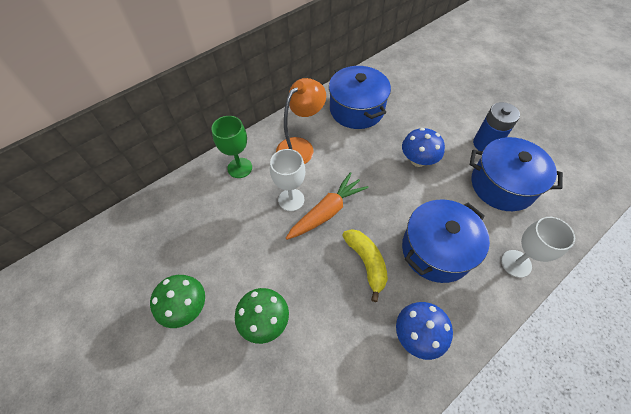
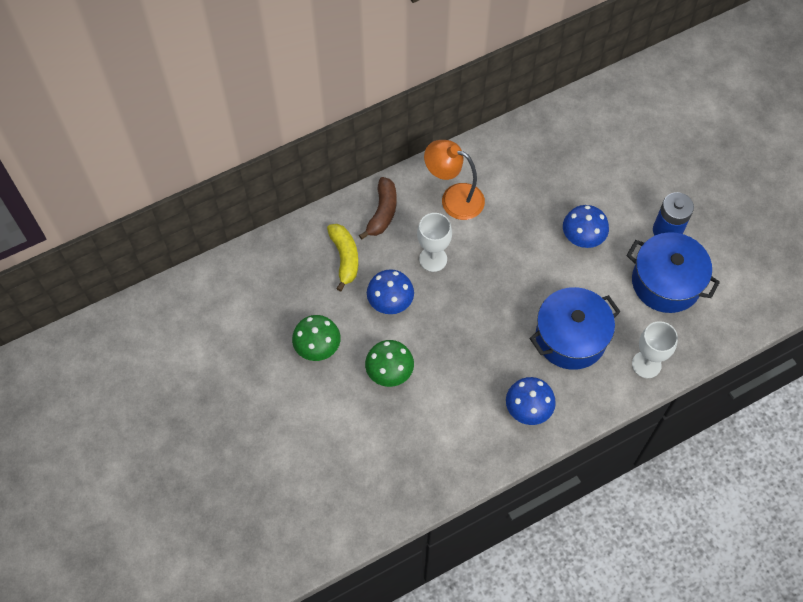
camera: 10 degrees right, 5 degrees up
(240, 168) = (382, 212): green goblet -> brown banana
(256, 246) = (390, 302): none -> blue mushroom
(300, 147) = (454, 198): orange lamp -> orange lamp turned 120 degrees counterclockwise
(327, 212) = (468, 279): orange carrot -> none
(356, 109) = (529, 160): blue pot -> none
(366, 263) = (497, 337): yellow banana -> yellow banana (345, 258)

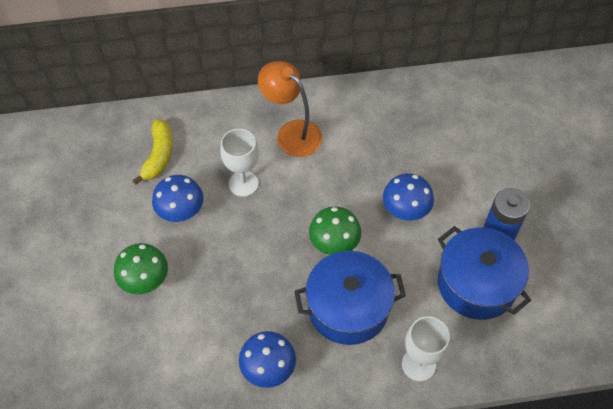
camera: 20 degrees right, 5 degrees down
(317, 347) = (88, 232): green mushroom -> green mushroom (334, 243)
(382, 212) = (216, 125): brown banana -> none

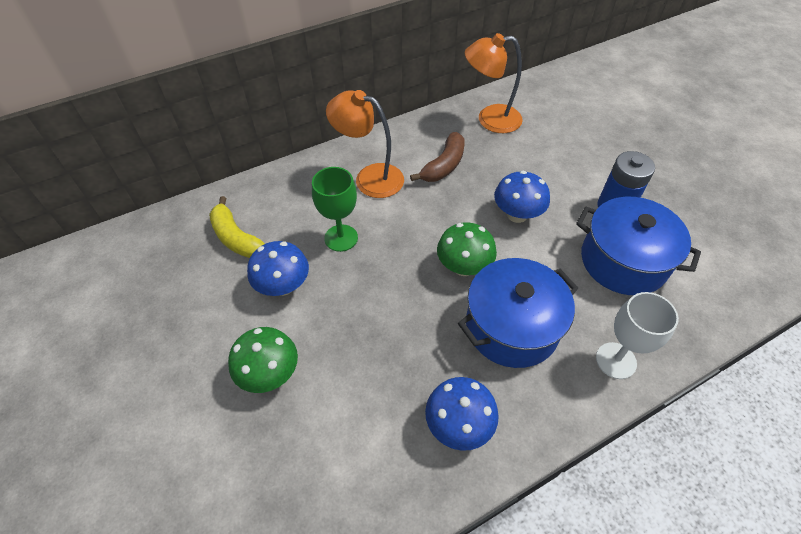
camera: 20 degrees left, 5 degrees down
(158, 156) = (236, 238): yellow banana -> yellow banana turned 150 degrees clockwise
(243, 183) = (341, 238): white goblet -> green goblet
(363, 140) = (443, 166): none -> brown banana
(431, 104) = (490, 119): none -> orange lamp

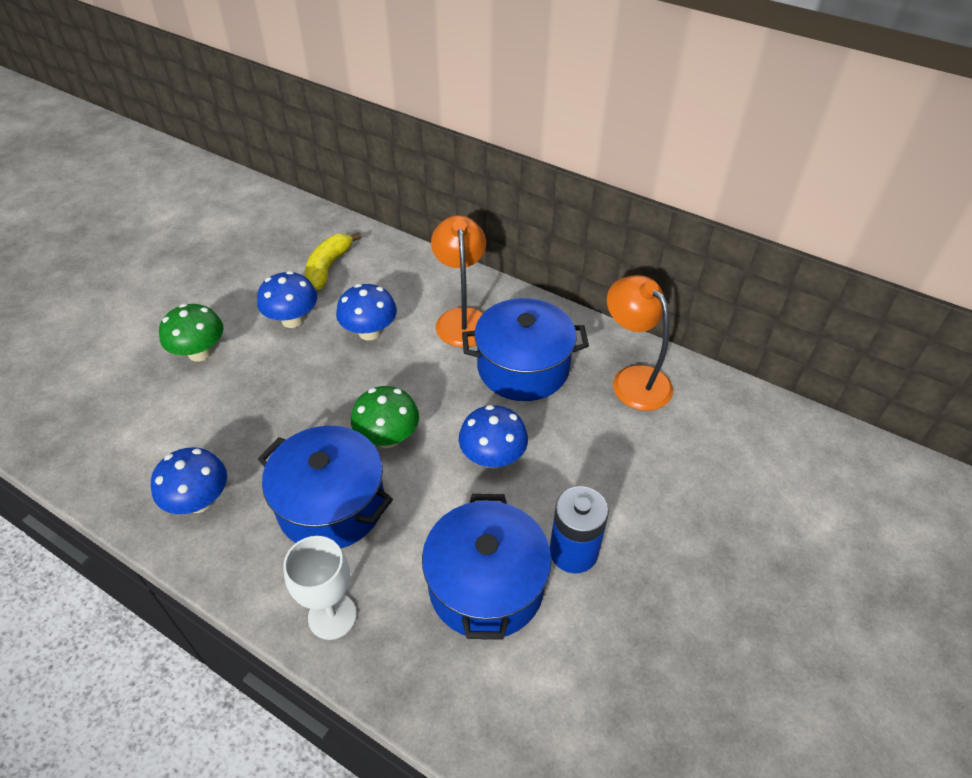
camera: 60 degrees right, 5 degrees down
(341, 238) = (369, 332): green goblet -> blue mushroom
(443, 166) = (523, 367): brown banana -> blue pot

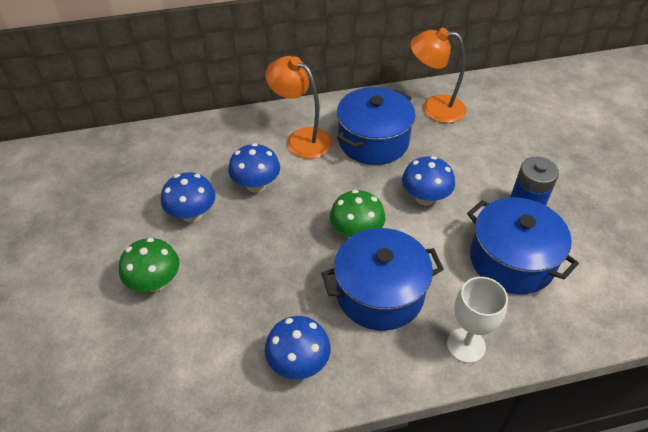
camera: 45 degrees left, 0 degrees up
(328, 267) = (167, 166): yellow banana -> none

